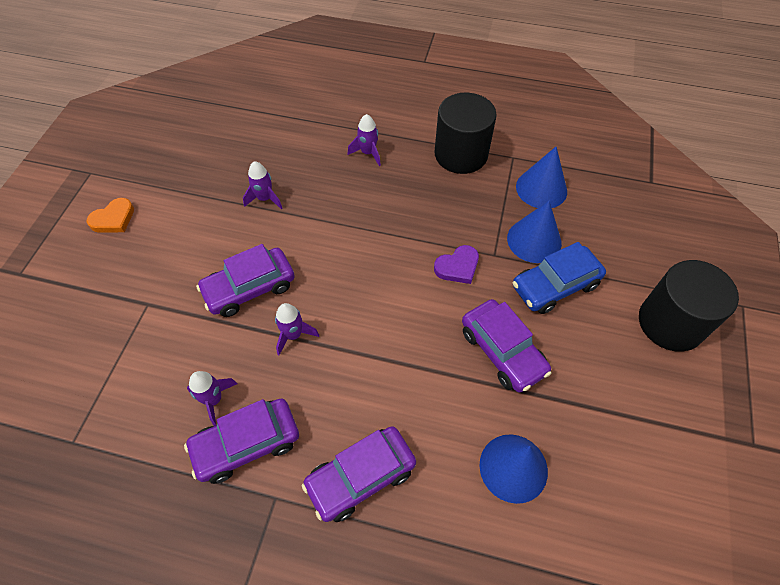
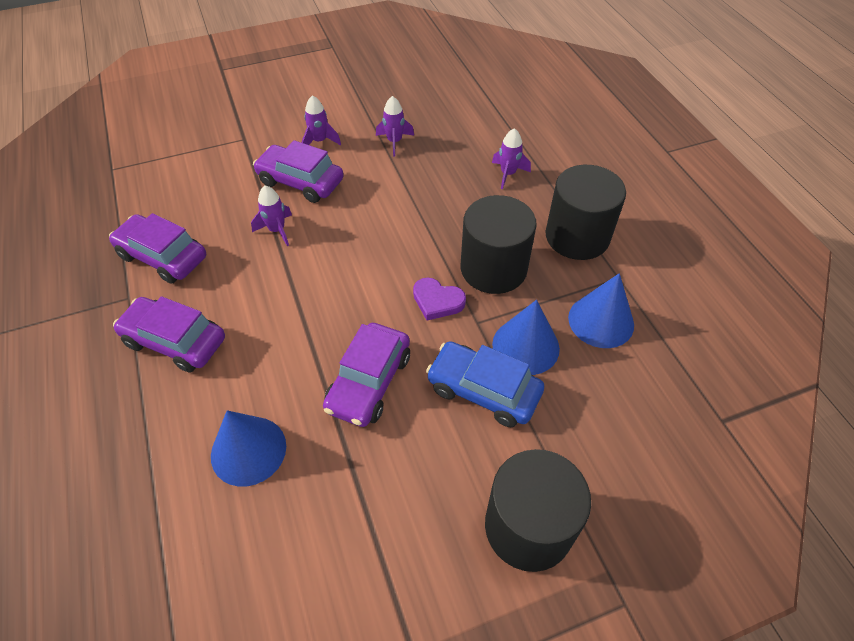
camera: 55 degrees right, 5 degrees down
(113, 219) = (302, 80): orange heart -> none
(214, 399) = (188, 218): purple rocket -> purple rocket (320, 141)
(452, 216) = (493, 268): none -> black cylinder

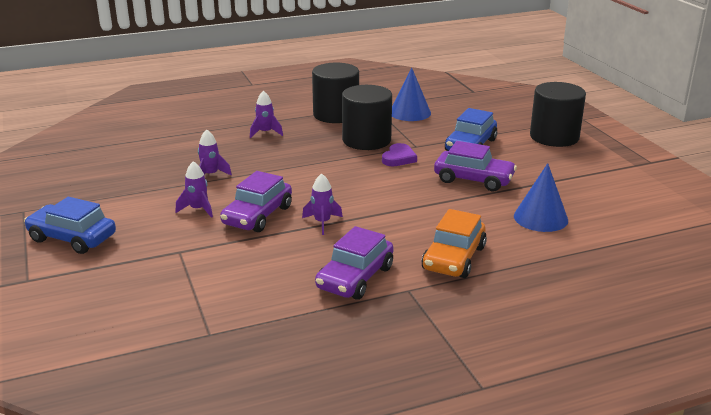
camera: 90 degrees left, 25 degrees down
(175, 341) = (454, 258): purple car -> orange car
(280, 78) = (72, 238): none -> blue car
(525, 346) = (433, 133): blue cone -> none

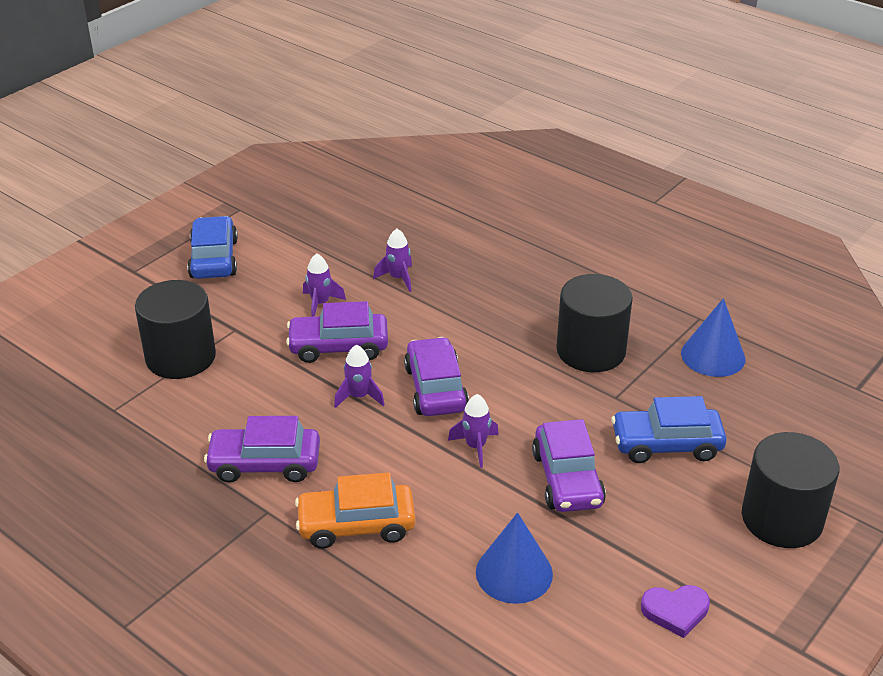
camera: 60 degrees right, 10 degrees up
(265, 132) = (533, 269): purple rocket -> purple rocket (475, 447)
(336, 114) = (638, 299): black cylinder -> black cylinder (180, 357)
(345, 194) = (435, 388): none -> purple car
(399, 158) = (566, 395): purple heart -> purple heart (675, 611)

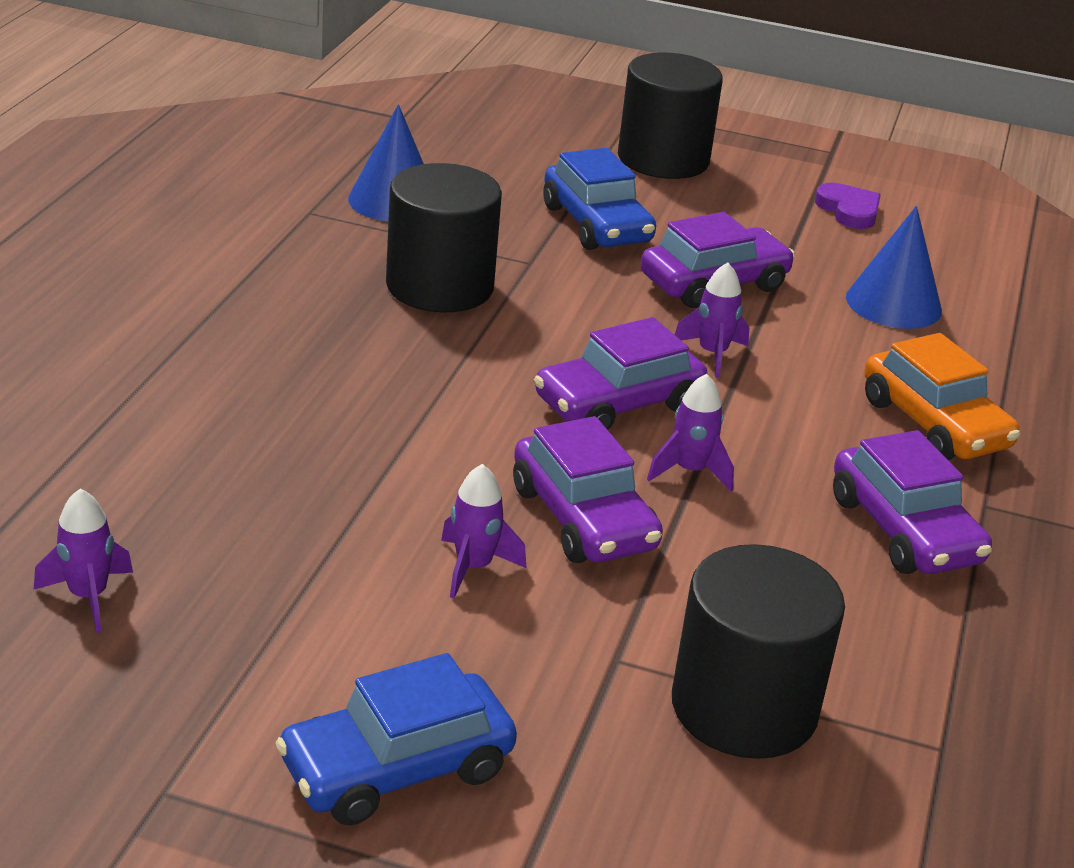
camera: 115 degrees left, 5 degrees down
(398, 278) = (343, 491): purple rocket -> purple rocket (88, 596)

